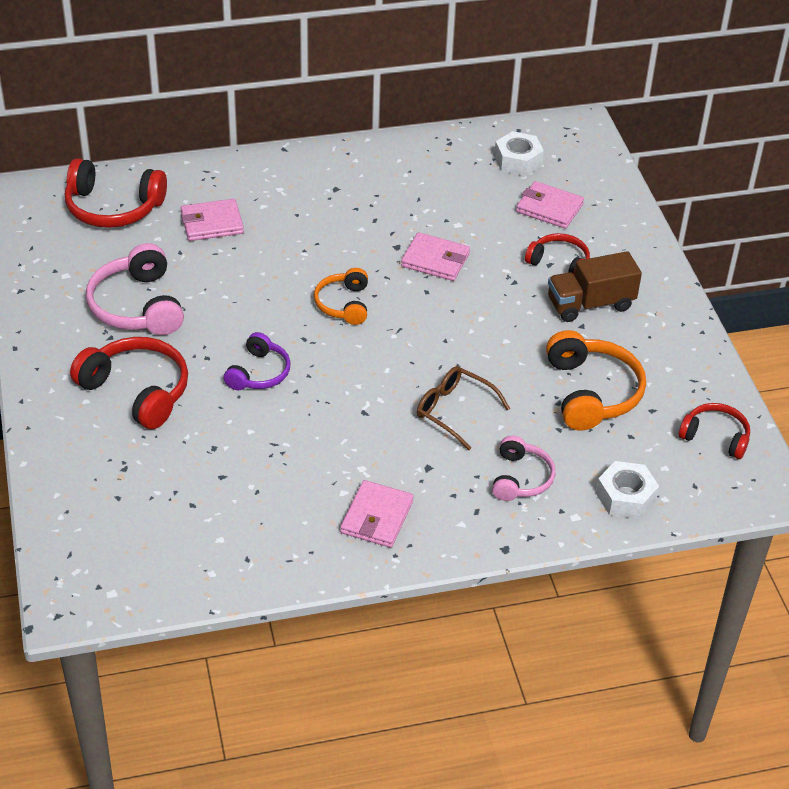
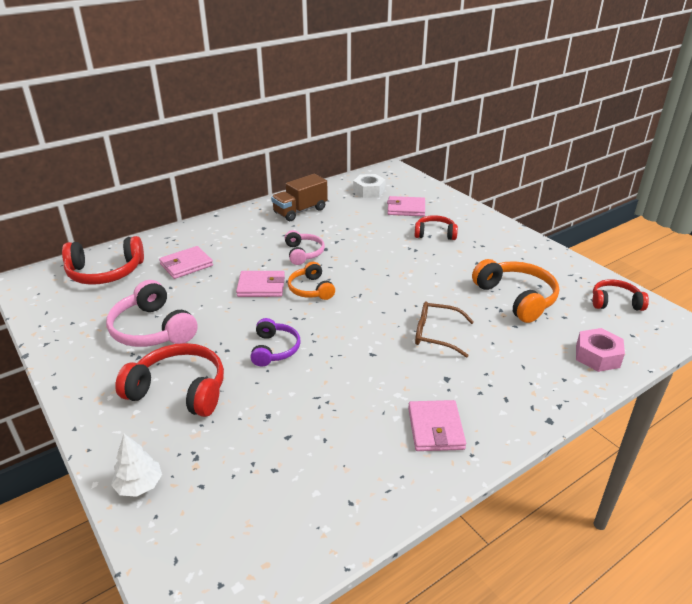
camera: 20 degrees left, 10 degrees down
(62, 478) = (139, 485): none -> white tree
(435, 260) = (356, 250): pink wallet -> pink wallet (261, 286)
(520, 478) = (517, 365): pink headphones -> pink headphones (303, 253)
(590, 304) = (472, 250): brown truck -> brown truck (300, 211)
(625, 497) = (597, 356): white nut -> pink nut

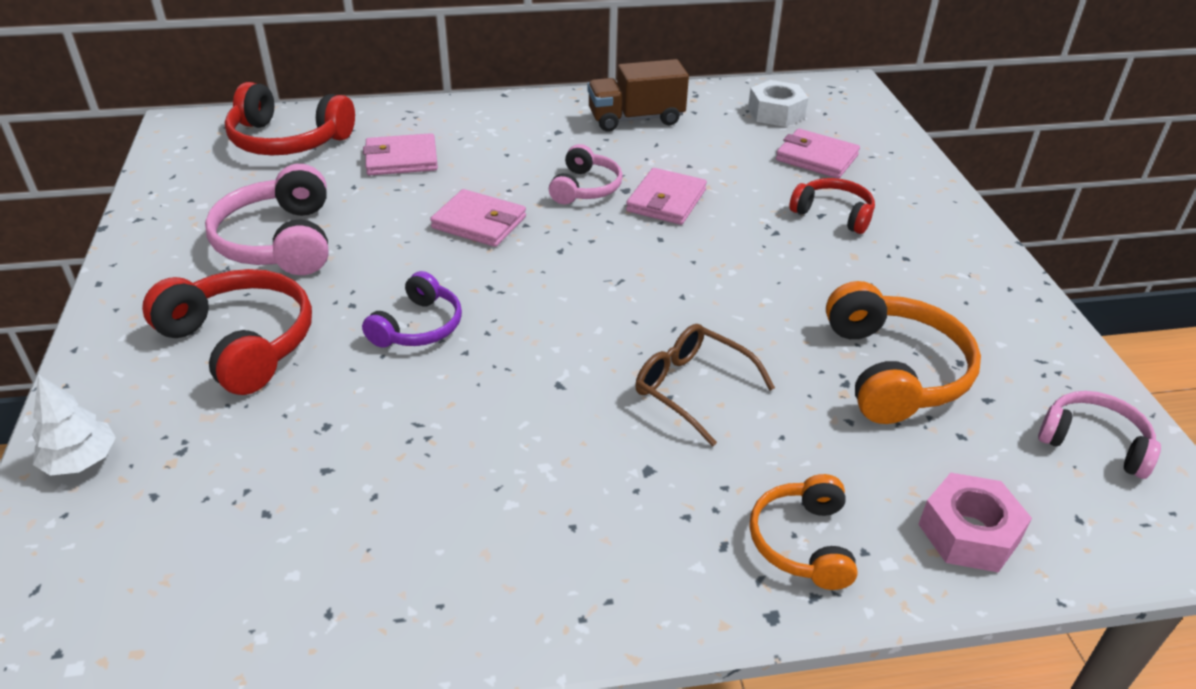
camera: 25 degrees right, 5 degrees up
(311, 289) = (550, 249): orange headphones -> orange headphones (803, 542)
(435, 428) = (558, 548): pink wallet -> pink wallet (666, 201)
(615, 302) = (1093, 443): red headphones -> pink headphones

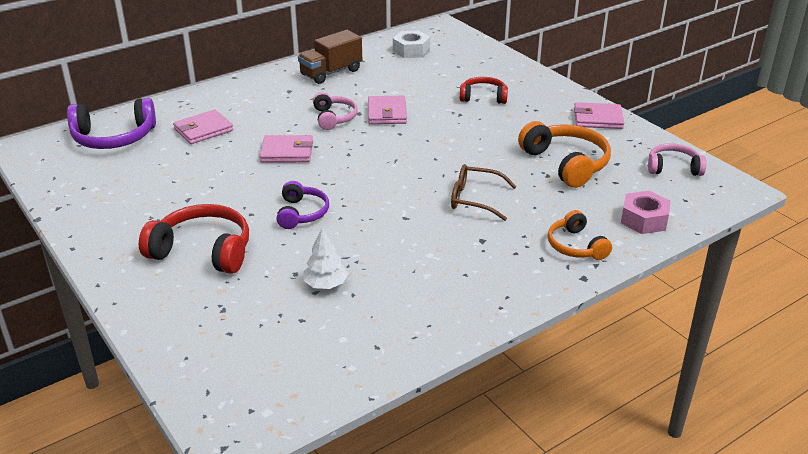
camera: 25 degrees left, 5 degrees down
(81, 461) = (168, 332): white tree -> white tree (325, 284)
(280, 241) = (171, 194): pink headphones -> none
(288, 140) = (114, 137): red headphones -> purple headphones
(816, 158) = (452, 70): pink wallet -> pink wallet (598, 119)

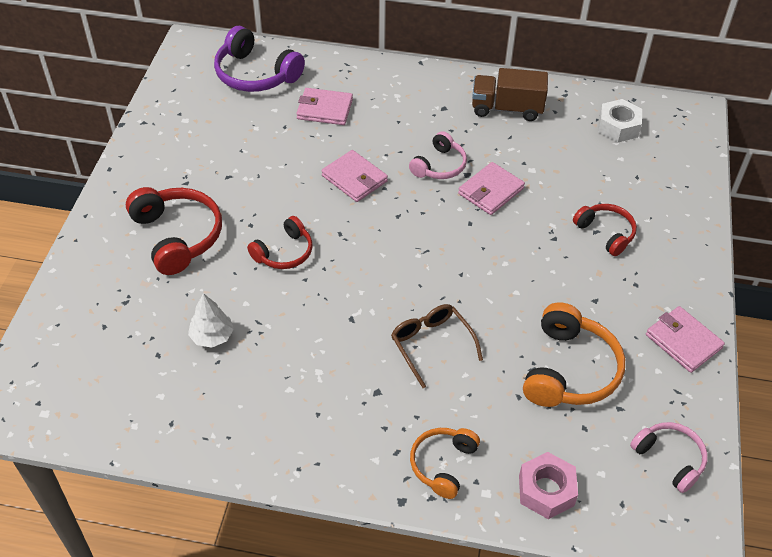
camera: 45 degrees right, 15 degrees up
(301, 213) = (284, 252): purple headphones -> red headphones

